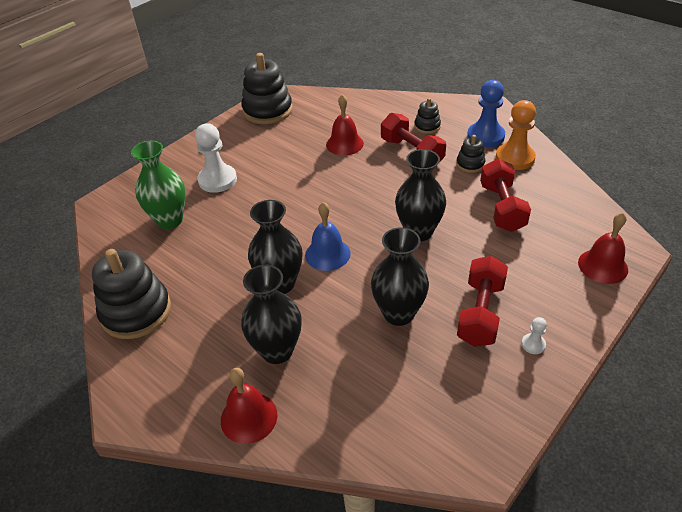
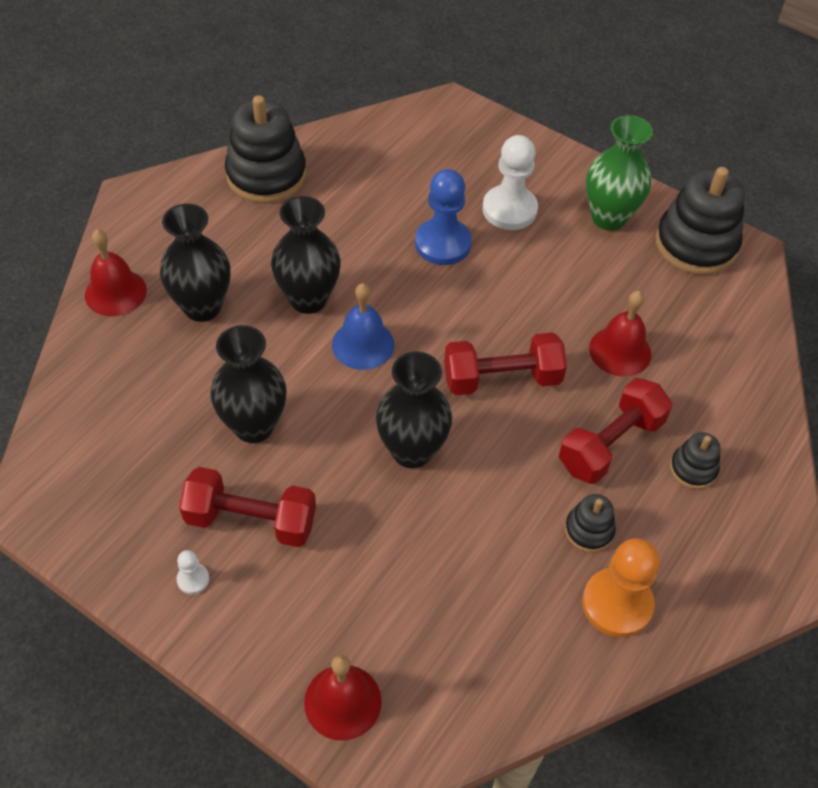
camera: 80 degrees right, 10 degrees up
(169, 220) = (422, 175): green vase -> green vase (608, 218)
(485, 136) = (678, 561): blue pawn -> blue pawn (443, 243)
(502, 208) = (476, 569): red dumbbell -> red dumbbell (502, 379)

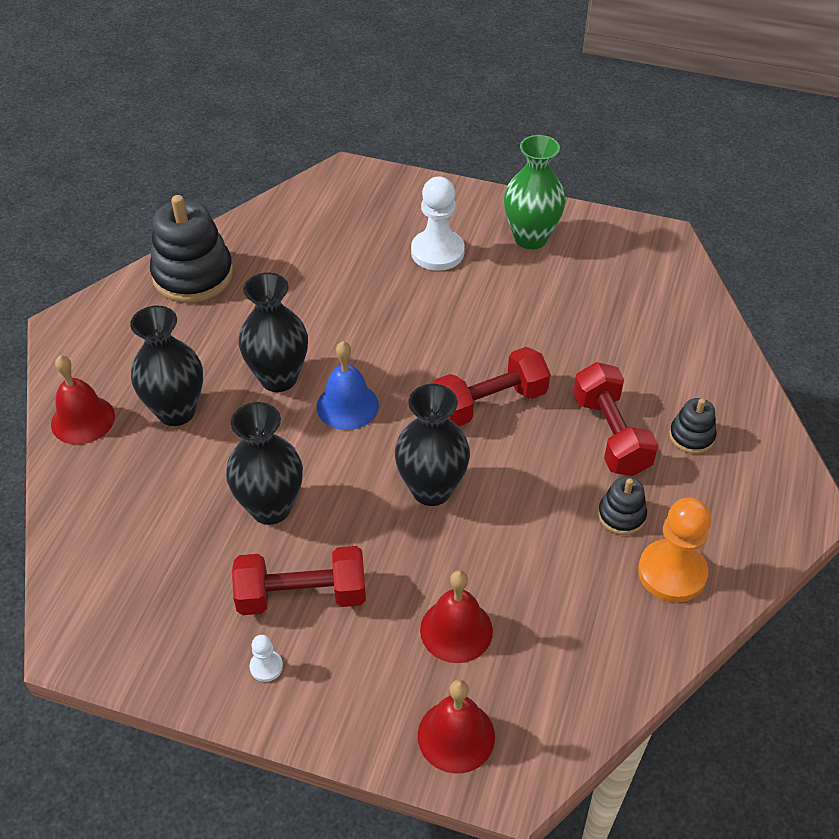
camera: 15 degrees left, 5 degrees down
(443, 243) = (387, 297): blue pawn -> none
(610, 444) = (610, 434): red dumbbell -> red dumbbell turned 45 degrees counterclockwise
(620, 351) = (586, 351): red bell -> red bell (456, 630)
(696, 244) = (617, 243): black stacking toy -> none

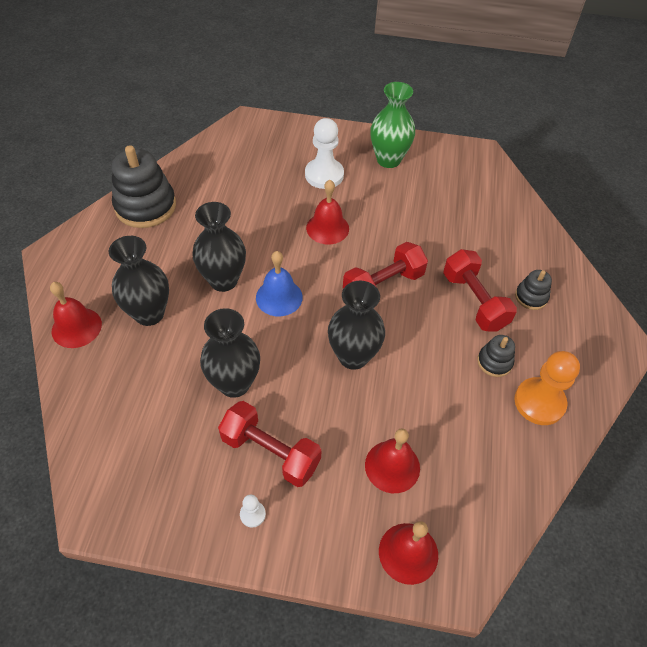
camera: 10 degrees left, 5 degrees up
(302, 595) = (270, 452): red dumbbell -> red dumbbell turned 45 degrees clockwise
(429, 322) = (327, 228): none -> red bell

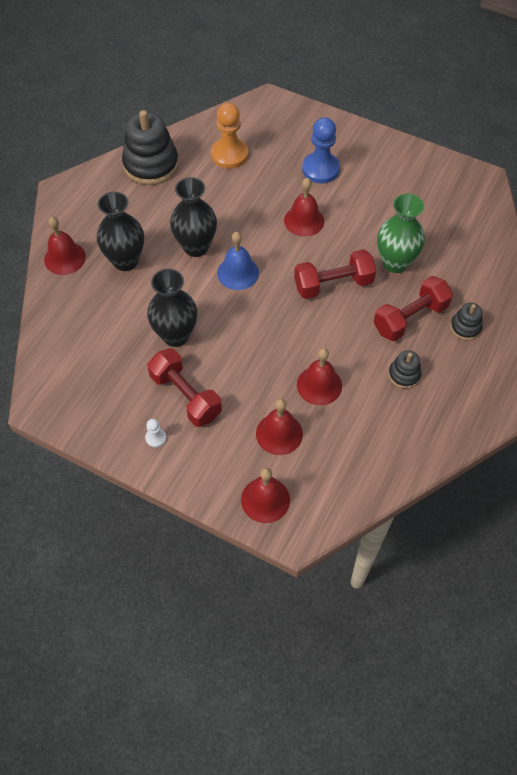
camera: 20 degrees right, 5 degrees up
(324, 175) = (320, 169): white pawn -> blue pawn
(353, 356) = (282, 338): black vase -> none
(388, 160) = (388, 167): green vase -> green vase (395, 263)
(413, 397) = (319, 385): none -> red bell
(474, 301) = (410, 318): red dumbbell -> red dumbbell turned 60 degrees clockwise
(539, 402) = (428, 418): orange pawn -> orange pawn (229, 155)

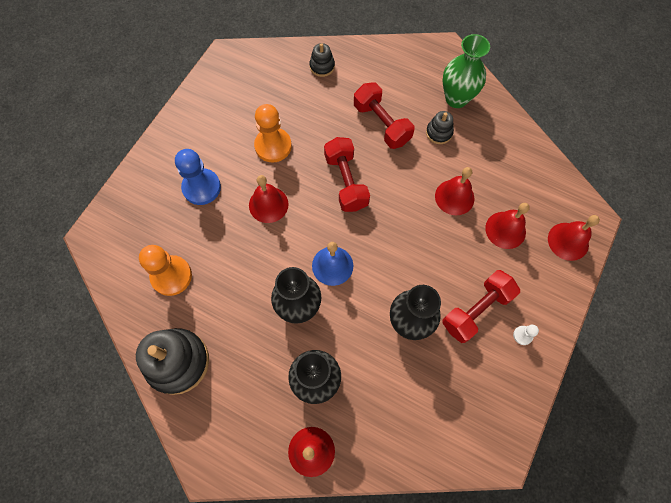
camera: 90 degrees left, 10 degrees up
(372, 222) = (273, 146): none -> orange pawn
(395, 263) = (321, 131): green vase -> green vase (456, 98)
(465, 327) = (389, 85): black stacking toy -> black stacking toy (322, 66)

